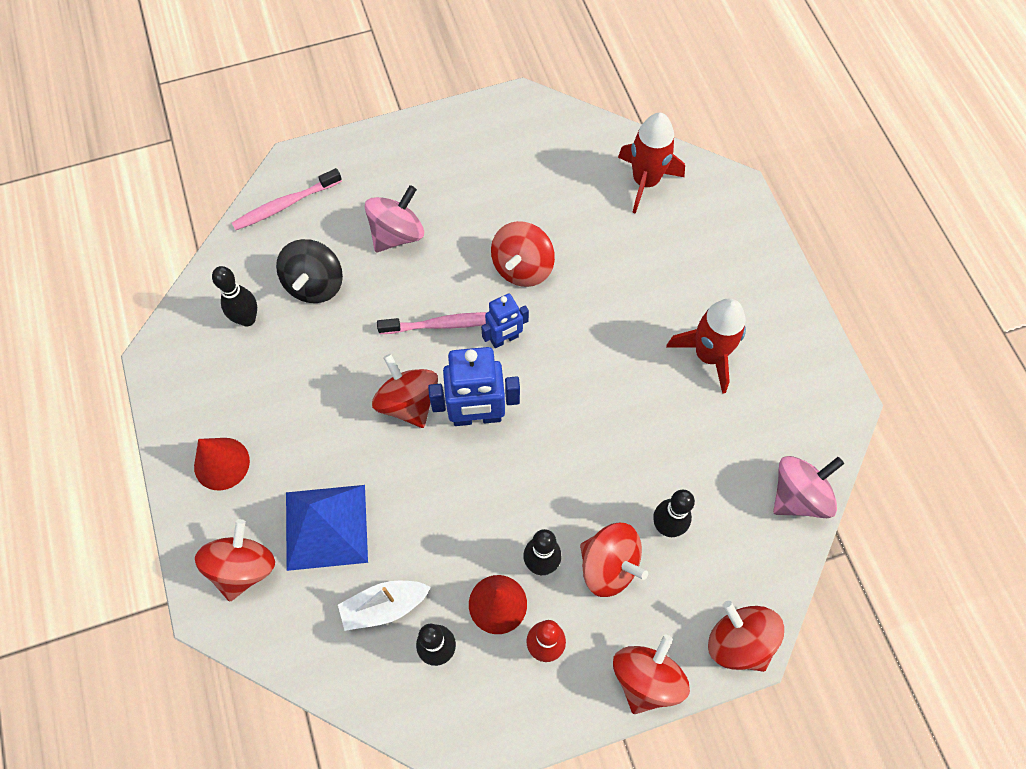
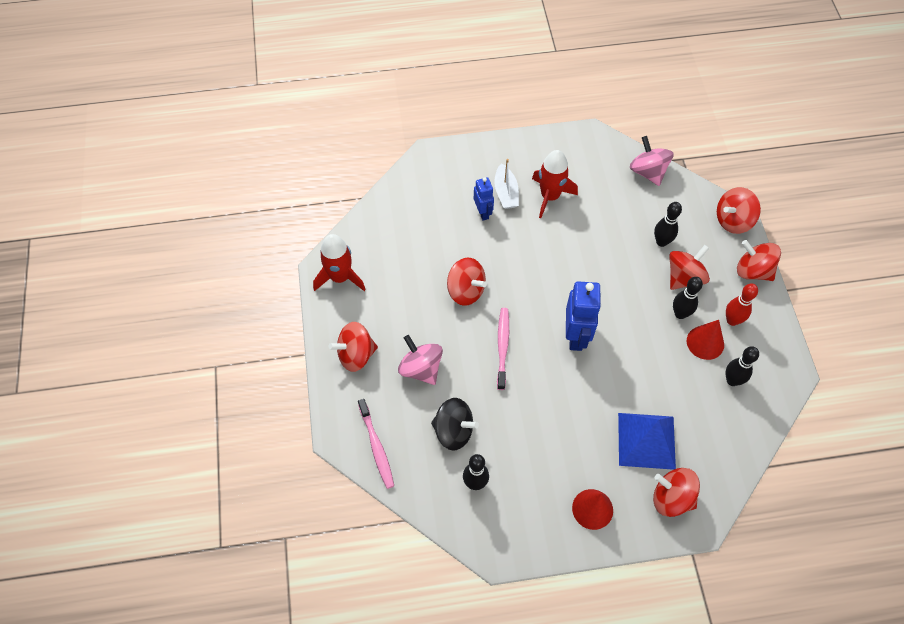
camera: 80 degrees left, 5 degrees down
(384, 606) = (703, 409): white boat -> white boat (506, 192)
(408, 402) = (560, 377): red spinning top -> red spinning top (356, 355)
(504, 339) = (520, 310): blue robot -> blue robot (483, 212)
(645, 181) = (411, 204): red rocket -> red rocket (340, 277)

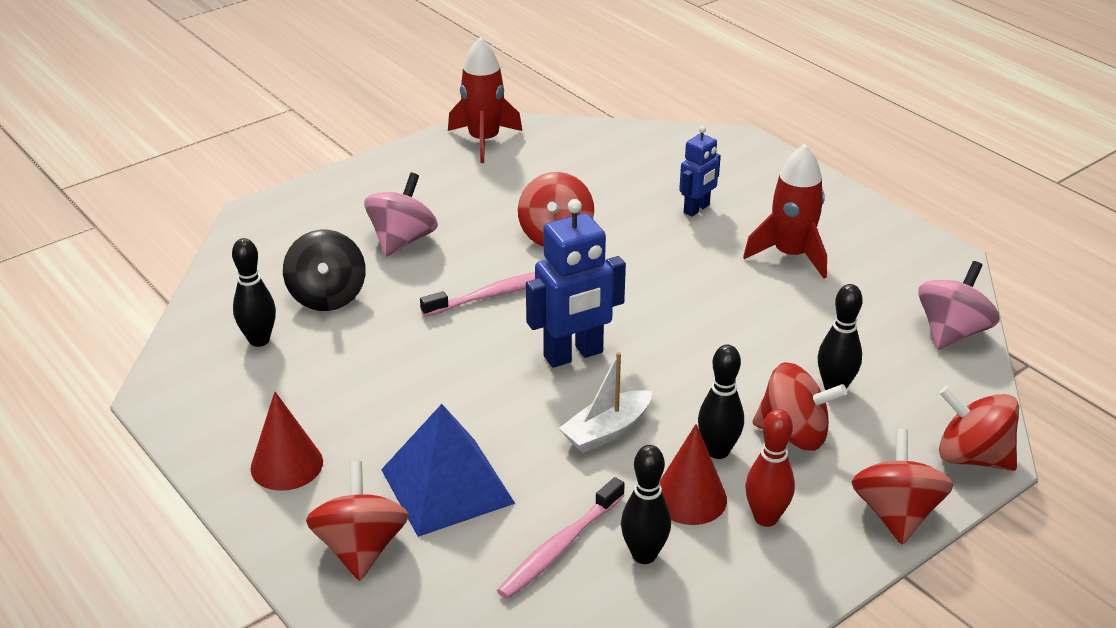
camera: 60 degrees right, 25 degrees down
(356, 355) = (382, 187): red spinning top -> none
(376, 447) = (260, 245): pink toothbrush -> pink toothbrush (560, 547)
(506, 192) = (752, 216): white boat -> white boat (606, 431)

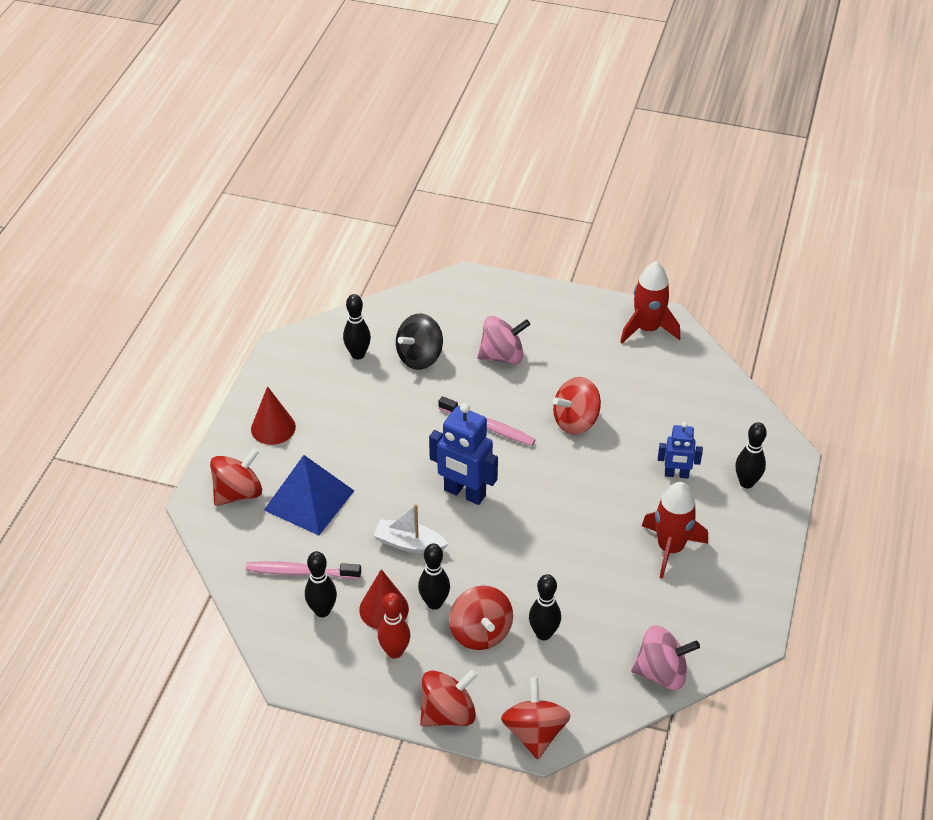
camera: 55 degrees right, 10 degrees up
(749, 176) = (746, 483): none -> black bowling pin

